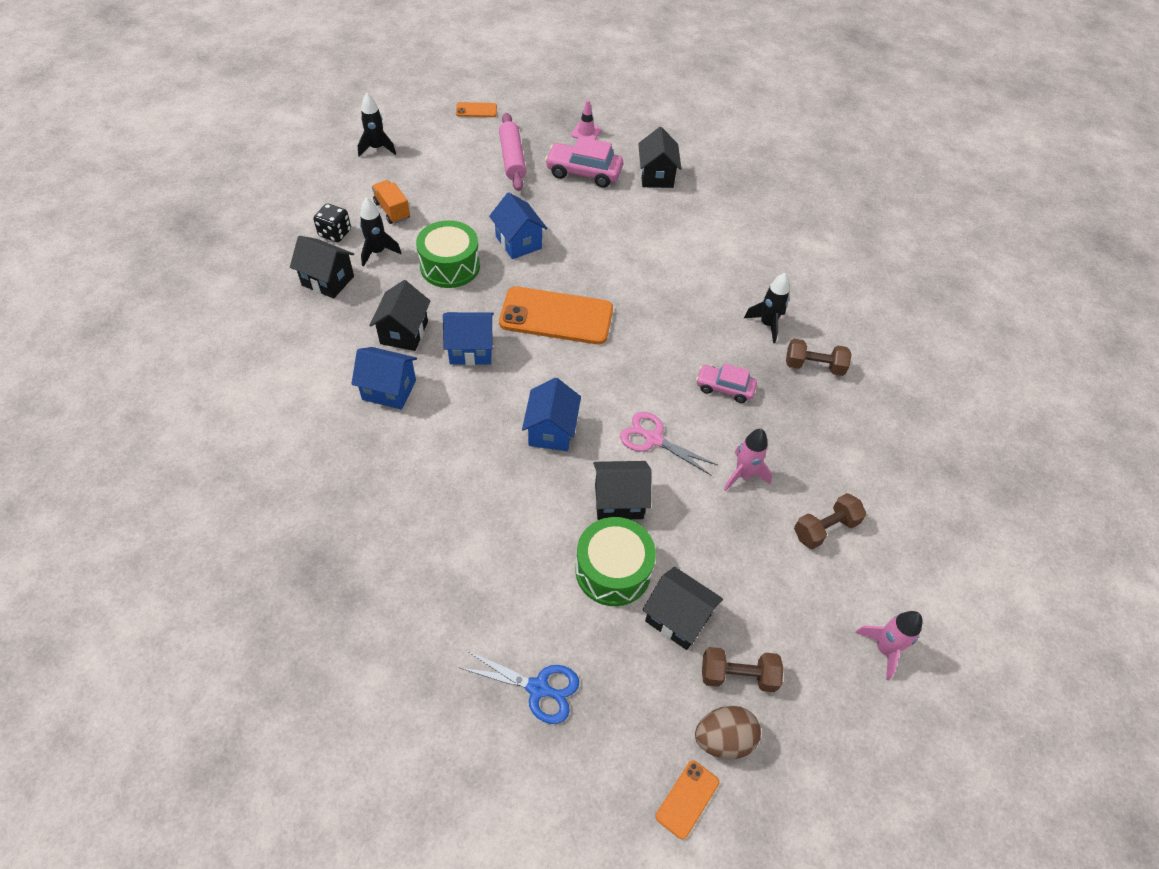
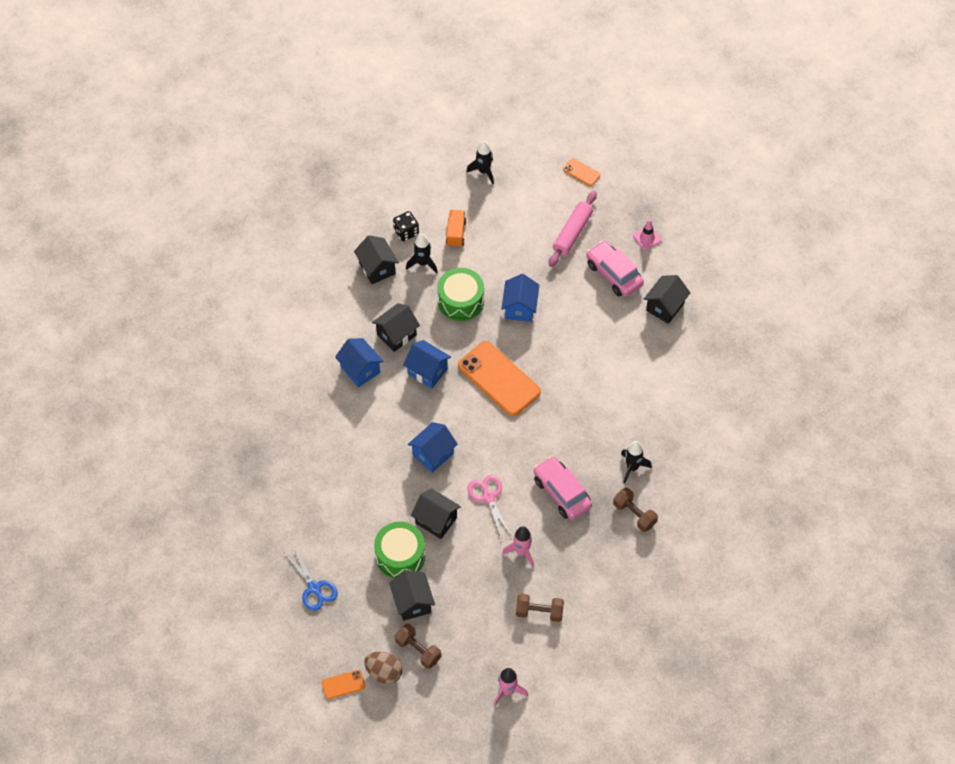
camera: 40 degrees right, 5 degrees up
(724, 388) = (562, 492): pink car -> pink car, size x1.55

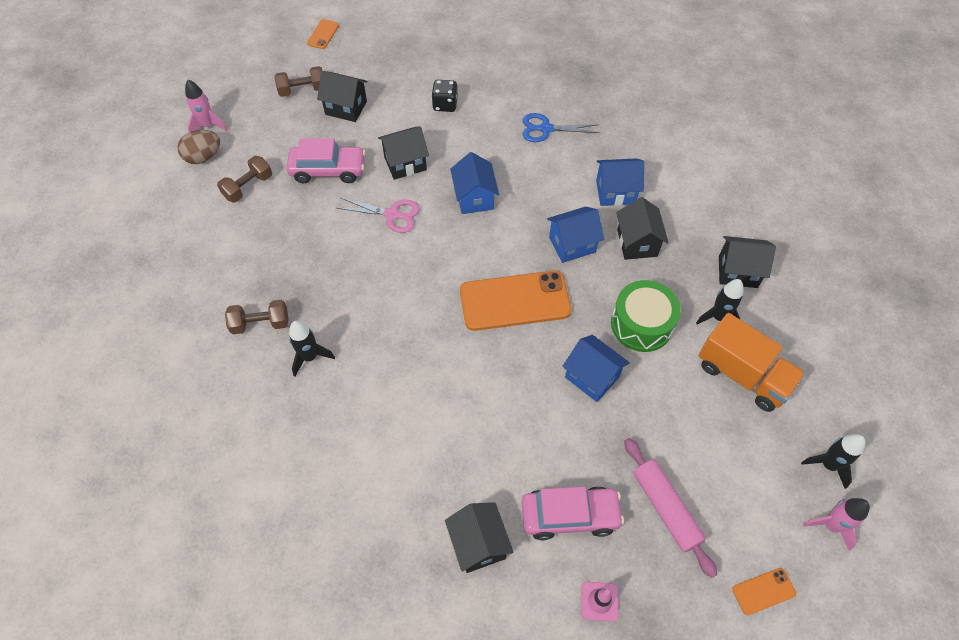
camera: 125 degrees right, 0 degrees up
(314, 588) = (420, 56): blue scissors -> blue scissors (546, 129)
(384, 672) = (307, 61): brown egg -> brown egg (203, 157)
(400, 556) = (395, 122): green drum -> none
(406, 232) = (774, 326): black dice -> black dice (445, 104)
(456, 233) = (743, 375): orange truck -> orange truck, size x1.75
(521, 552) = (315, 207): pink rocket -> pink rocket (830, 525)
(562, 492) = (341, 276): pink car -> pink car (328, 170)

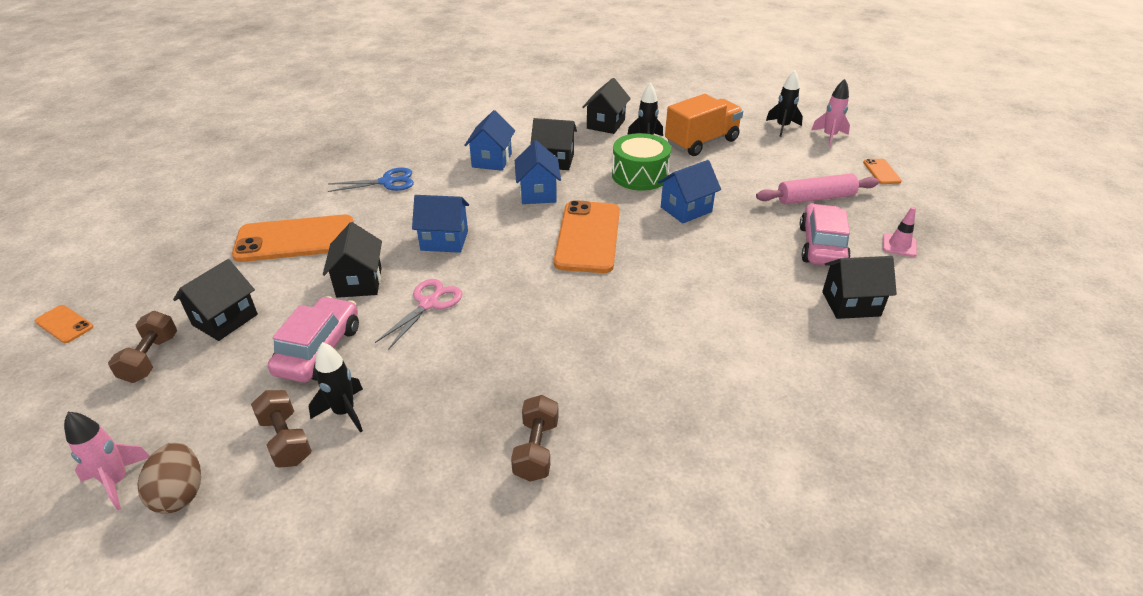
camera: 75 degrees left, 20 degrees down
(310, 357) = (605, 403): black rocket -> black rocket (344, 412)
(445, 104) = (295, 239): black dice -> orange phone
(546, 129) = (387, 182): blue scissors -> blue scissors turned 120 degrees counterclockwise

